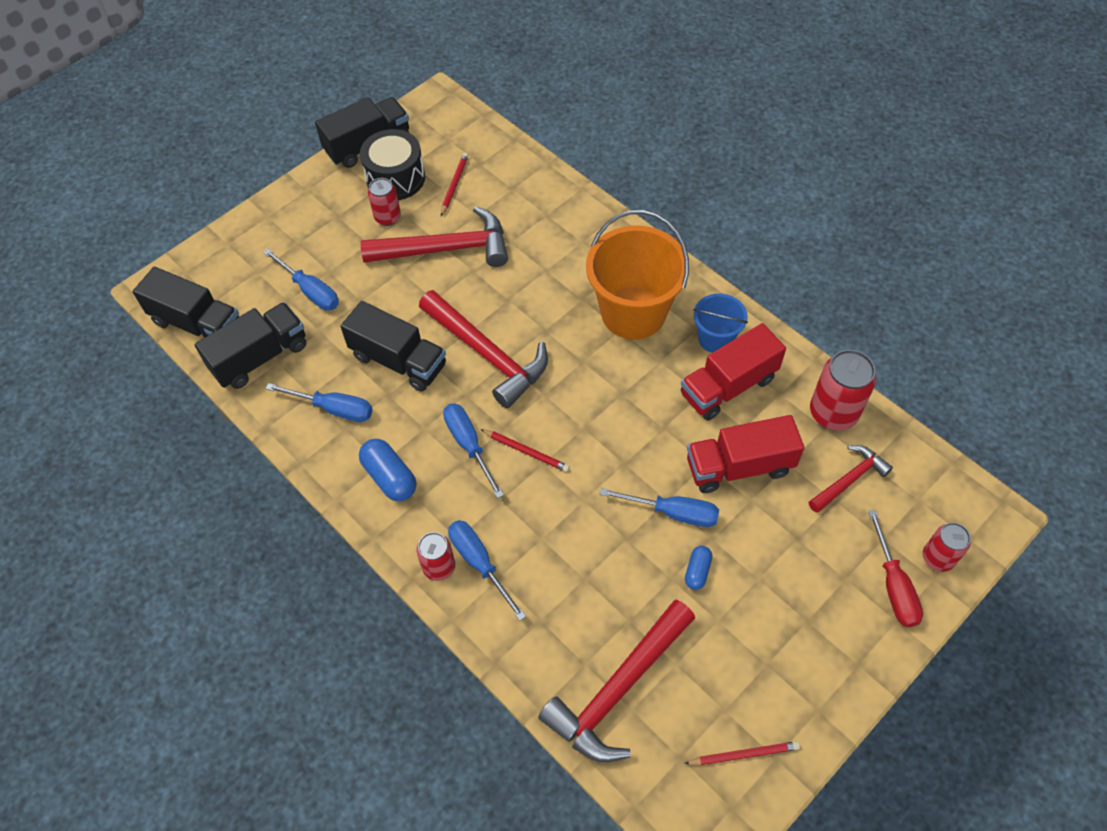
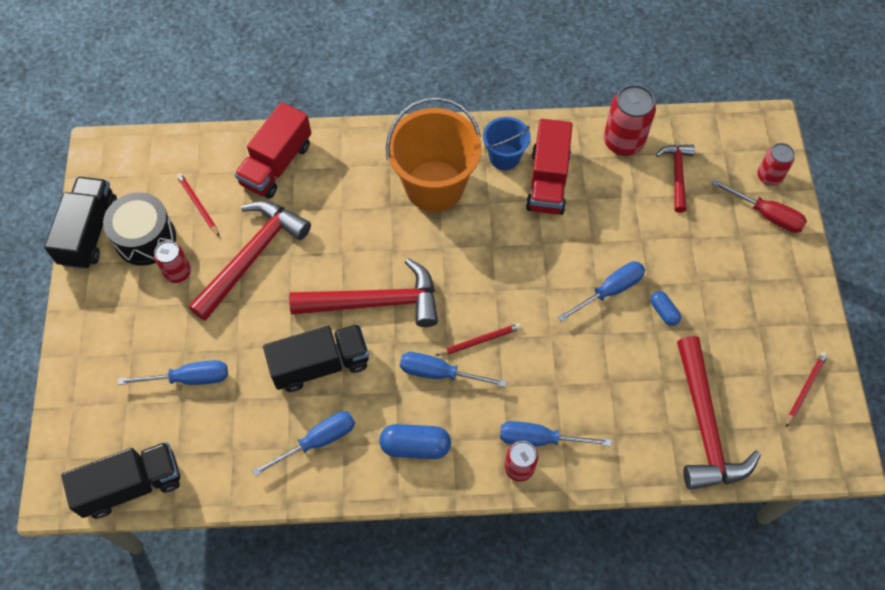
camera: 50 degrees left, 5 degrees up
(260, 357) = (214, 460): black truck -> none
(739, 467) = (612, 225): red truck -> red truck (276, 164)

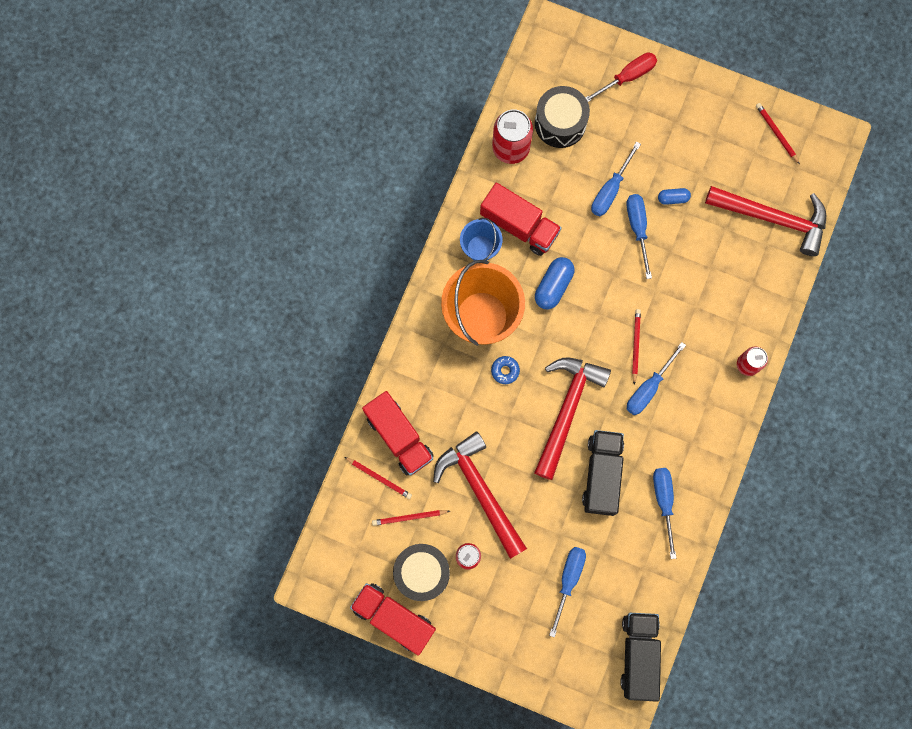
camera: 65 degrees left, 15 degrees up
(89, 232) = (394, 618): black truck -> red truck
(227, 164) = (379, 478): none -> red pencil
(389, 228) = (505, 371): none -> blue donut
(415, 446) = (699, 431): blue capsule -> blue capsule (553, 286)
(539, 439) = (732, 339): blue screwdriver -> blue screwdriver (610, 190)
(677, 174) = (560, 123): red hammer -> black drum
(769, 177) = (595, 55): red can -> none

